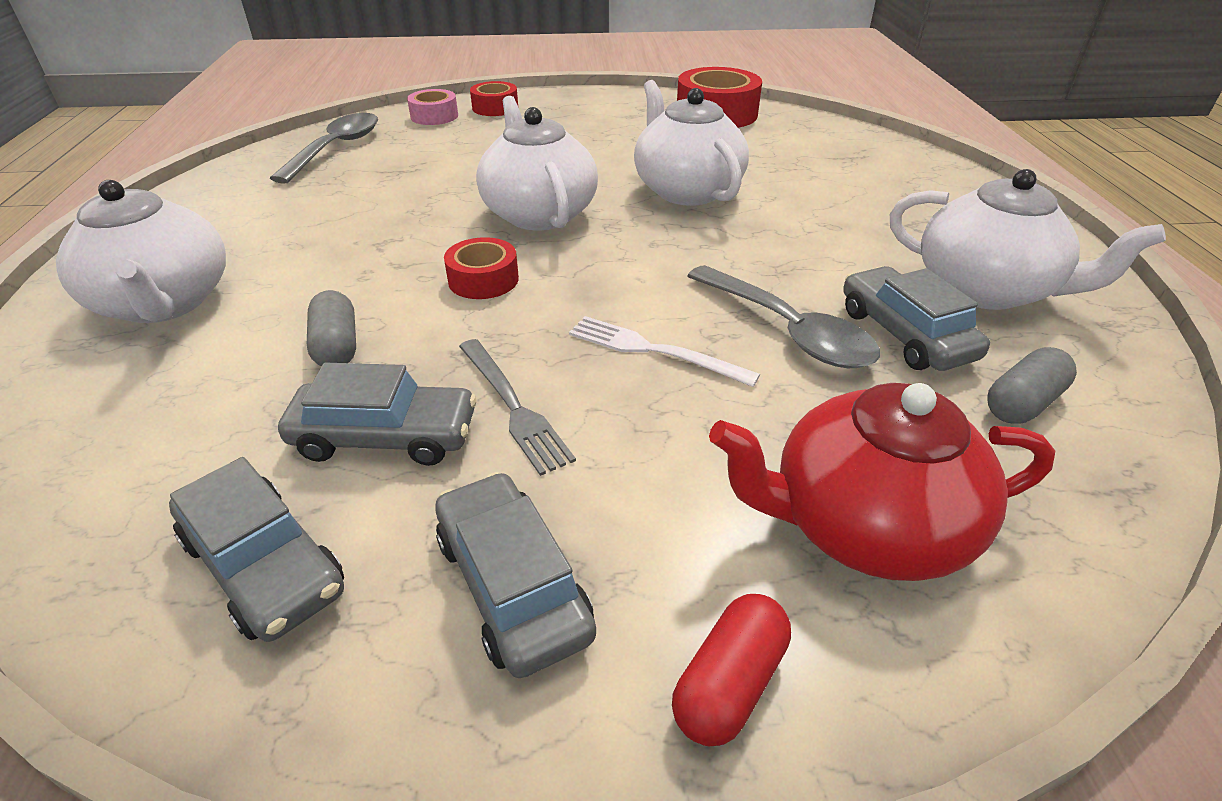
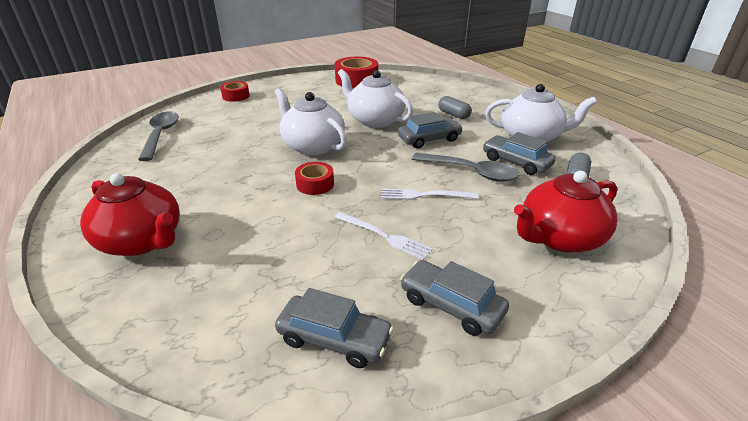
camera: 25 degrees left, 5 degrees down
(165, 303) = (142, 241): white teapot -> red teapot
(337, 346) = (270, 235): grey capsule -> grey capsule (453, 115)
(385, 437) = (337, 267): grey car -> grey car (429, 139)
(434, 116) = (204, 106): pink tape -> none
(512, 406) = (384, 236): grey fork -> white fork
(729, 683) = (559, 308): red capsule -> none

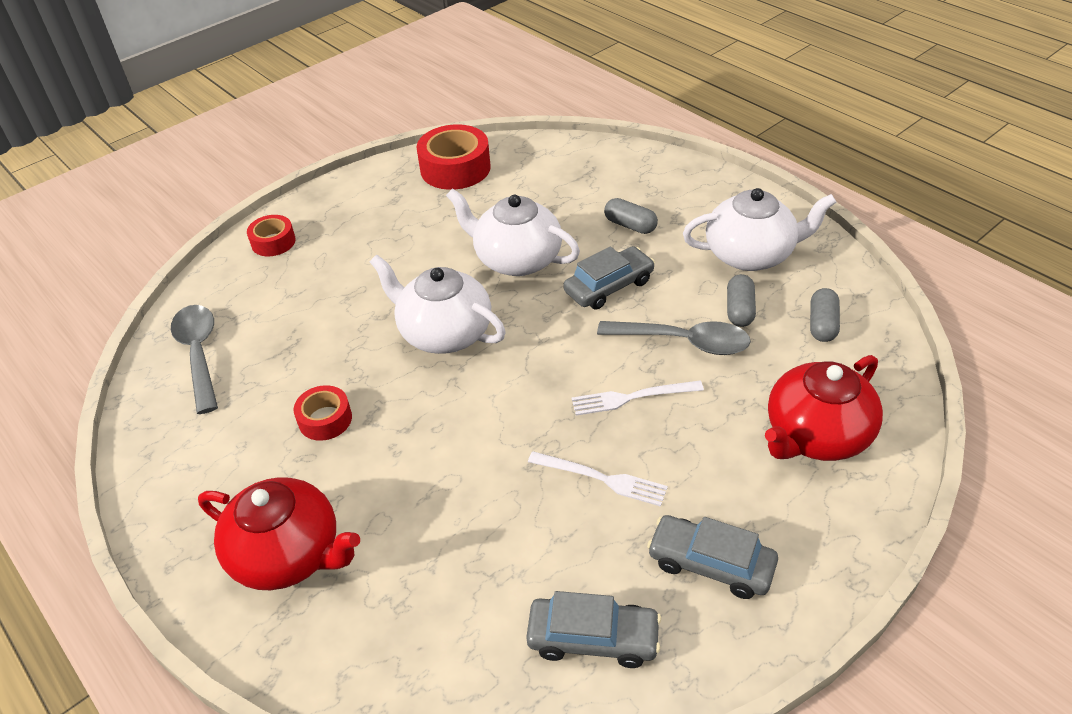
camera: 10 degrees left, 10 degrees up
(315, 184) = (477, 407): red tape -> red tape (325, 419)
(516, 162) = (739, 310): grey car -> grey capsule

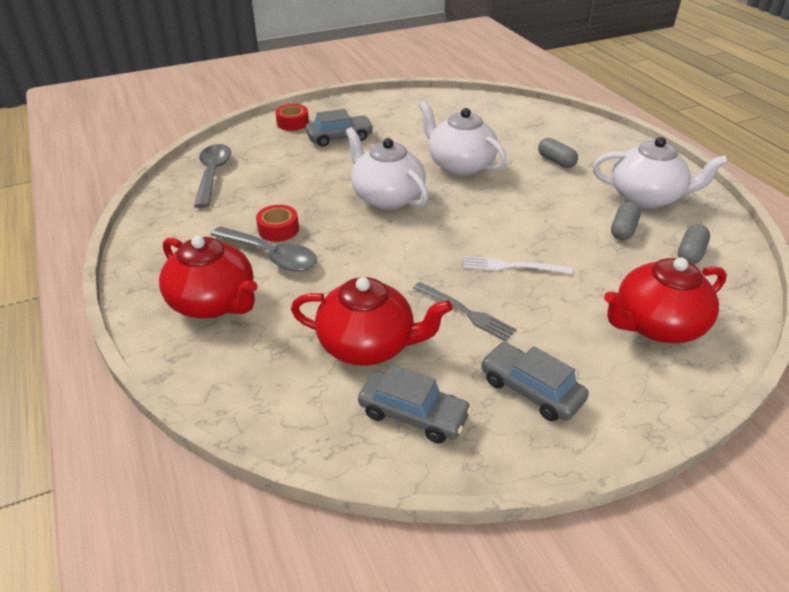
camera: 15 degrees right, 5 degrees down
(455, 168) = (438, 105): red tape -> none
(505, 559) = (368, 345): none -> red teapot
(601, 479) = (465, 312): white fork -> grey fork
(609, 286) = (523, 194): grey car -> grey car (339, 137)
(684, 342) = (569, 240): grey spoon -> grey spoon (271, 256)

